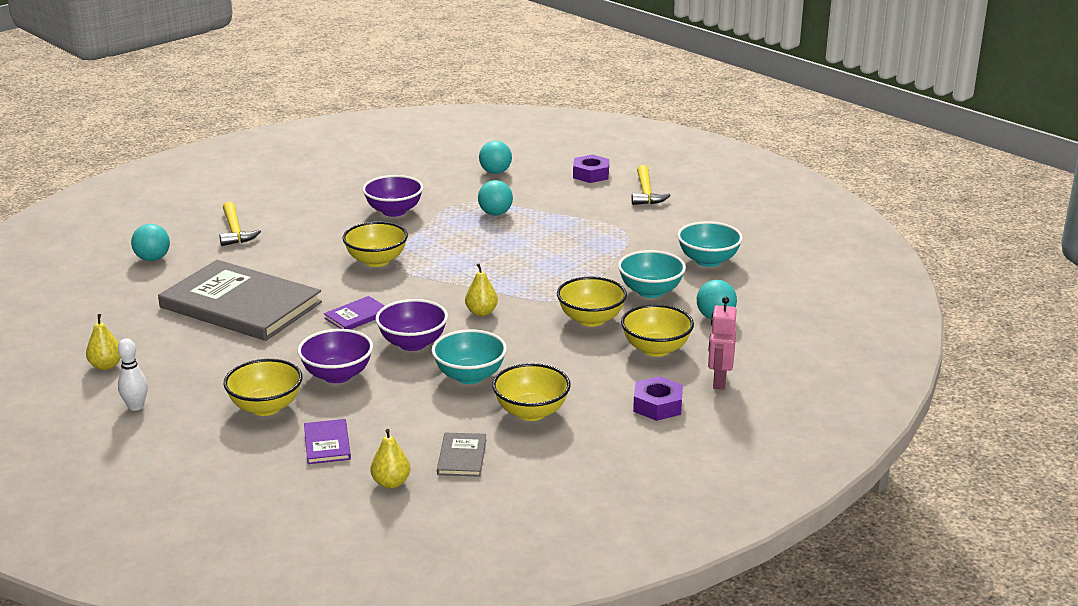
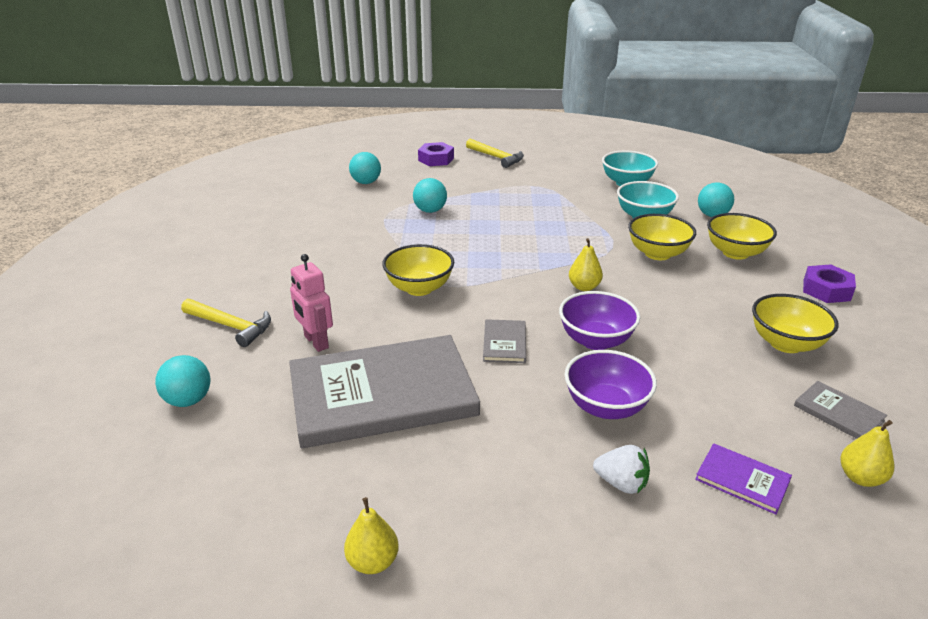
camera: 45 degrees left, 5 degrees up
(136, 407) = (507, 587): white bowling pin -> none
(266, 407) = (621, 483): yellow bowl -> white strawberry
(357, 316) = (504, 343): purple book -> grey book
(394, 211) = (348, 242): purple bowl -> none
(470, 376) = (690, 341): turquoise bowl -> none
(719, 381) = (810, 254): pink robot -> pink robot (316, 342)

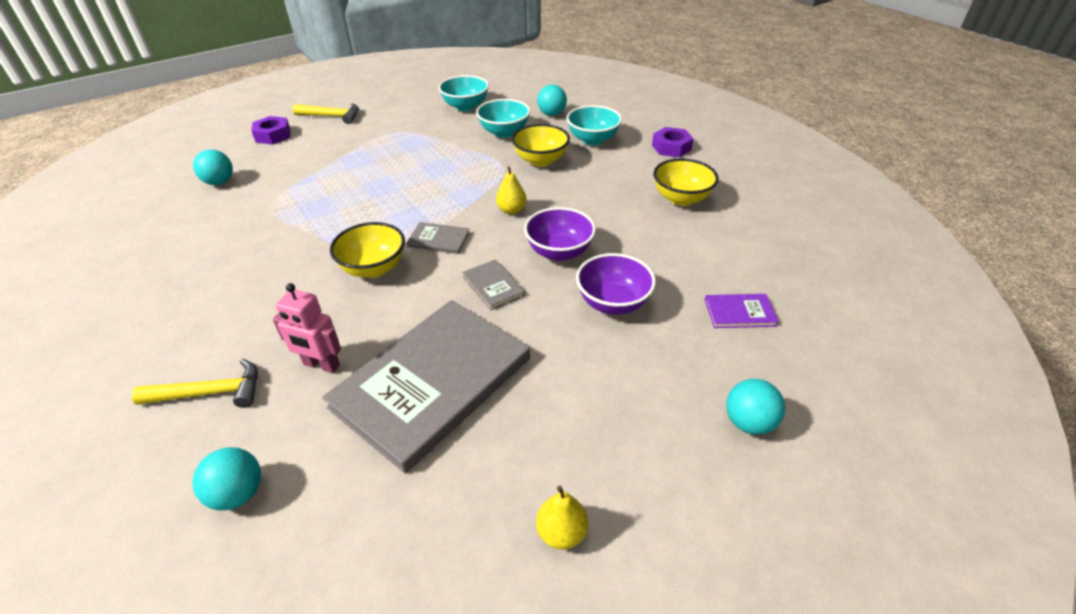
camera: 35 degrees left, 10 degrees up
(430, 211) = (315, 189): turquoise ball -> turquoise ball (748, 422)
(621, 483) = (674, 357): white strawberry -> none
(735, 253) = (592, 140): yellow bowl -> turquoise bowl
(838, 413) = (750, 235): grey book -> grey book (439, 240)
(860, 478) = (796, 275): yellow pear -> none

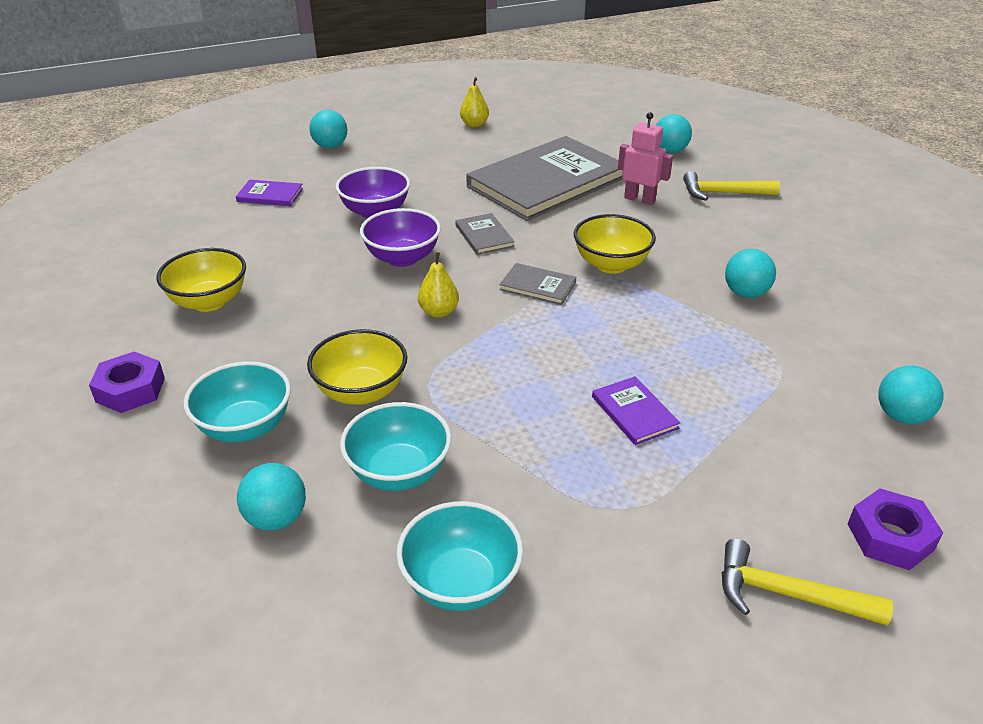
camera: 170 degrees left, 5 degrees down
(266, 253) = (745, 293): none -> turquoise ball
(380, 167) = (634, 412): none -> purple book

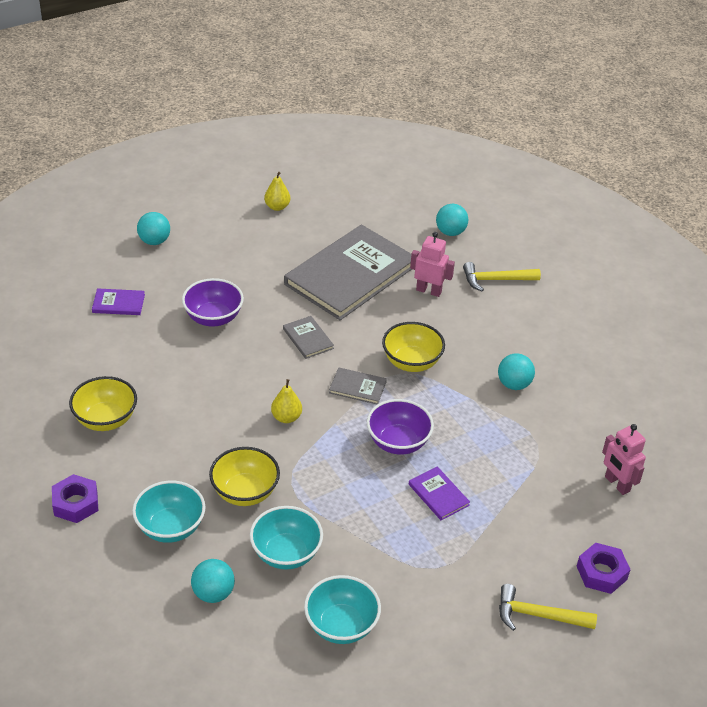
camera: 10 degrees left, 5 degrees up
(402, 258) = (247, 366): purple bowl -> purple bowl (398, 442)
(901, 416) = (617, 484): turquoise ball -> pink robot

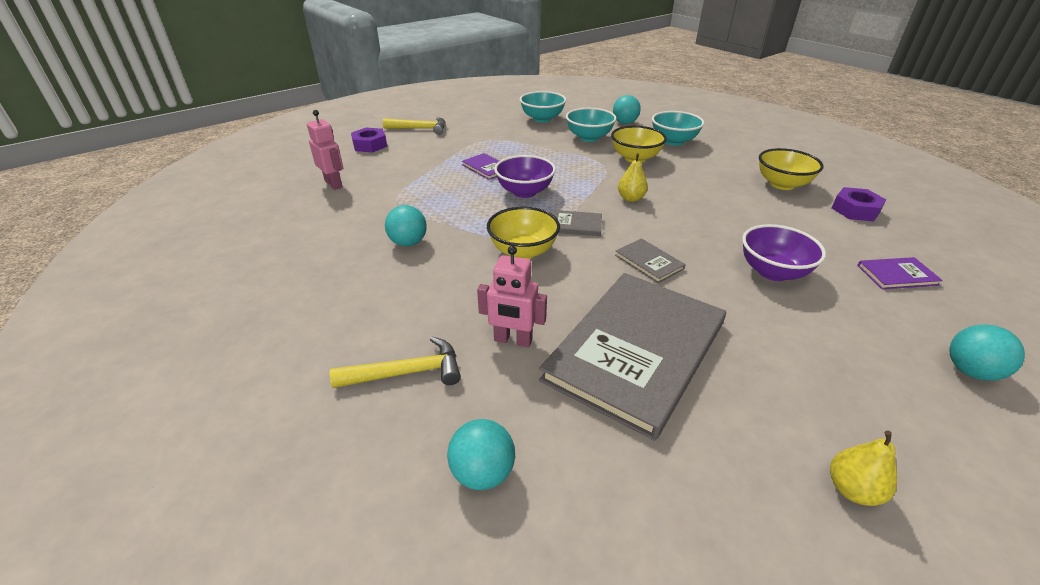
camera: 175 degrees right, 5 degrees down
(76, 503) = (748, 145): purple nut -> purple nut (855, 210)

